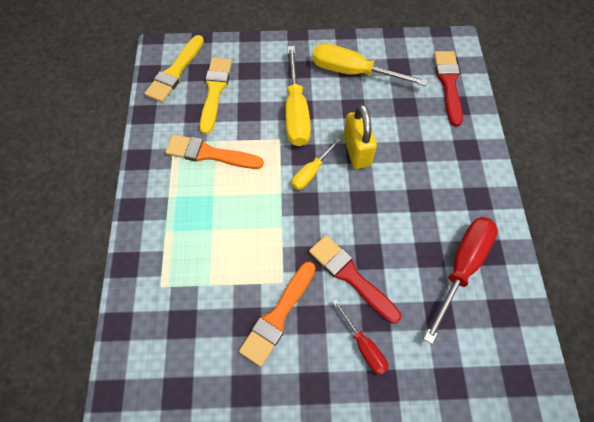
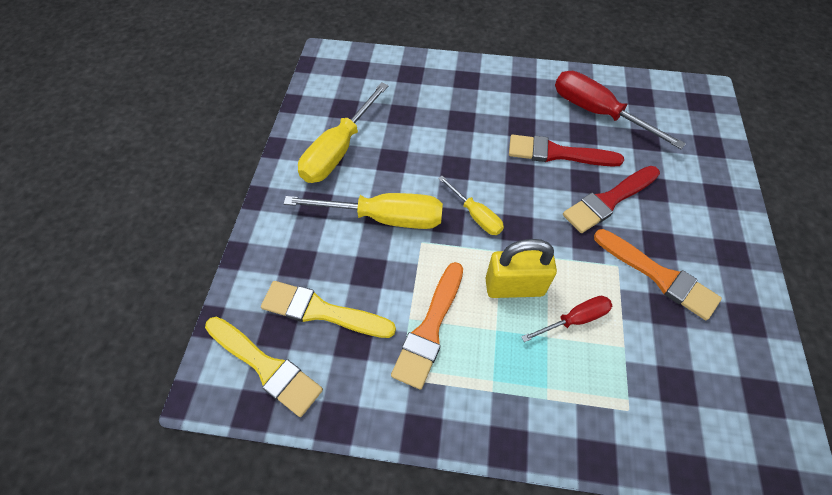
camera: 80 degrees left, 5 degrees down
(357, 151) = (453, 167): yellow padlock -> yellow padlock (514, 286)
(364, 346) = (683, 203): red screwdriver -> red screwdriver (574, 319)
(448, 84) = (381, 74): red brush -> red brush (557, 153)

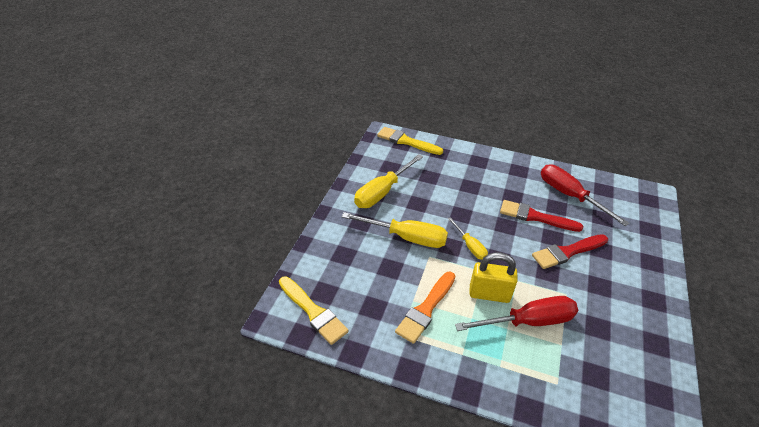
camera: 10 degrees right, 15 degrees down
(321, 311) = (355, 286): yellow brush -> yellow brush (406, 141)
(574, 319) = (528, 321): red screwdriver -> red screwdriver, size x1.79
(659, 276) = (595, 305): orange brush -> none

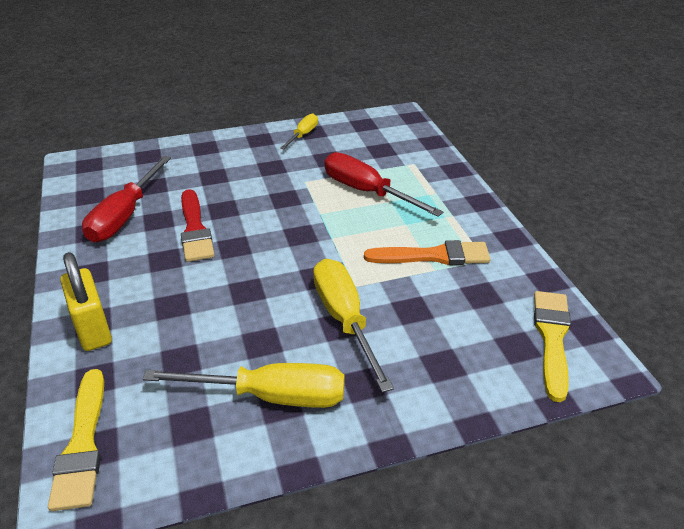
camera: 125 degrees left, 5 degrees down
(470, 246) = (302, 261): yellow screwdriver -> yellow screwdriver (303, 135)
(489, 294) = (361, 223): yellow padlock -> yellow padlock (93, 330)
(567, 252) = (240, 194): red brush -> none

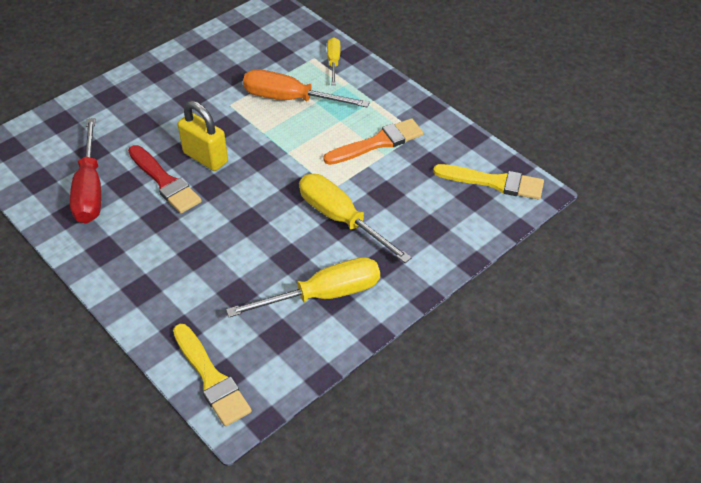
camera: 25 degrees left, 10 degrees up
(93, 330) = (147, 296): yellow padlock -> yellow padlock (205, 157)
(303, 135) = (195, 55): yellow screwdriver -> yellow screwdriver (333, 62)
(367, 192) = (290, 99): red screwdriver -> orange screwdriver
(552, 338) = (494, 182): yellow brush -> yellow brush turned 120 degrees clockwise

